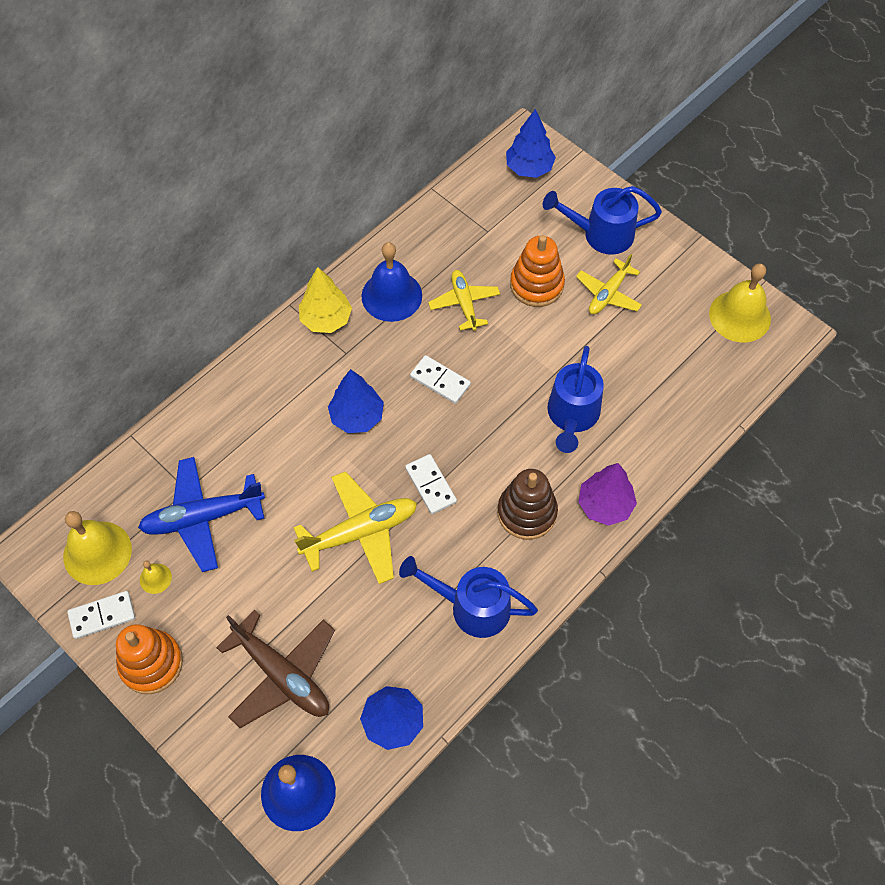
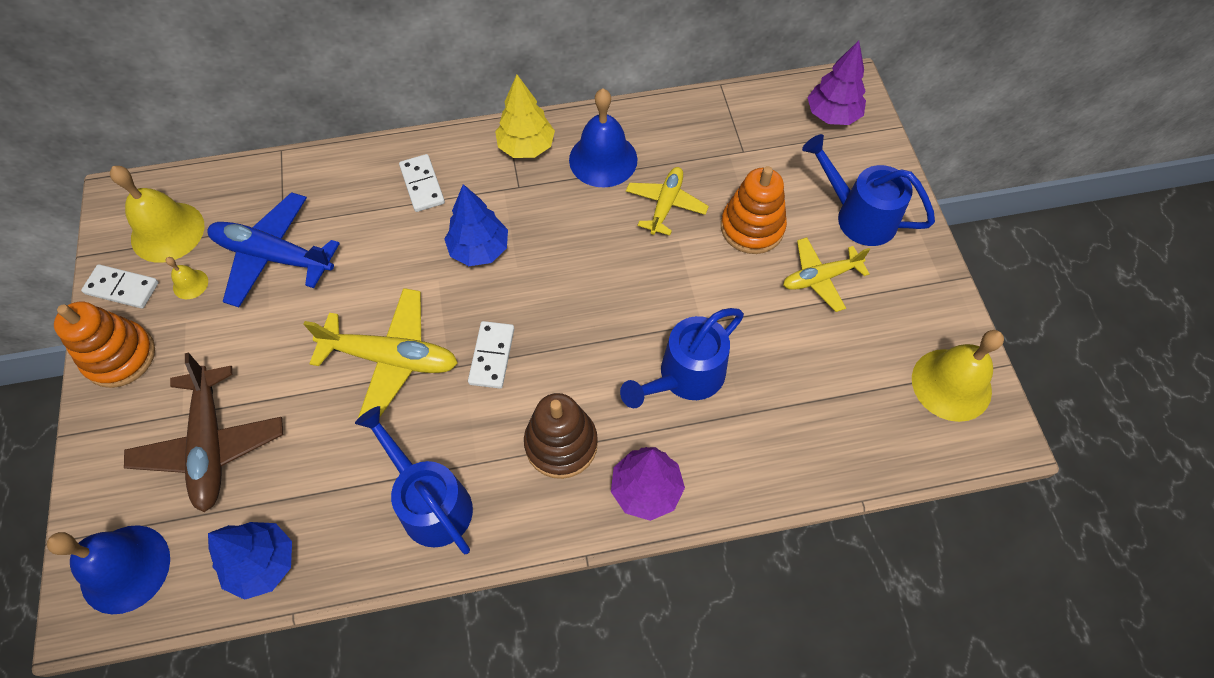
camera: 35 degrees right, 0 degrees up
(440, 381) = (583, 263): white domino -> white domino (422, 185)
(529, 168) = (832, 115): blue tree -> purple tree

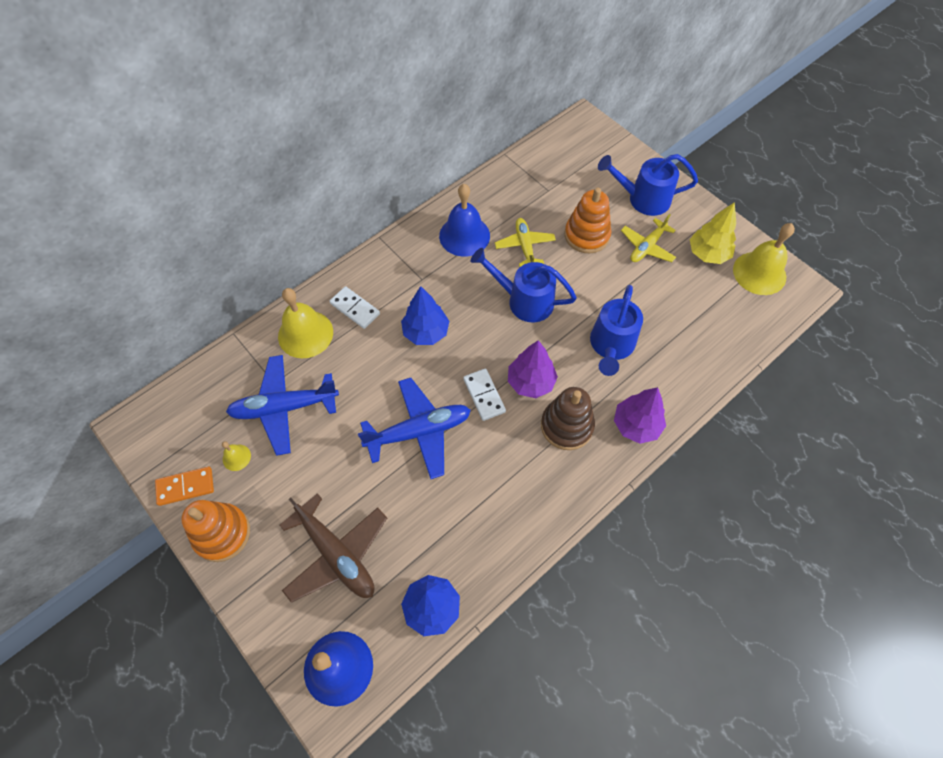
camera: 30 degrees left, 0 degrees up
(122, 288) = (185, 487): white domino -> orange domino
(167, 232) = (190, 430): yellow bell -> yellow bell (305, 334)
(391, 358) = (419, 431): yellow plane -> blue plane
(429, 501) = (511, 506): blue watering can -> blue watering can (523, 300)
(526, 147) = (408, 251): yellow tree -> yellow tree (708, 254)
(832, 115) = (586, 144): purple tree -> purple tree (530, 382)

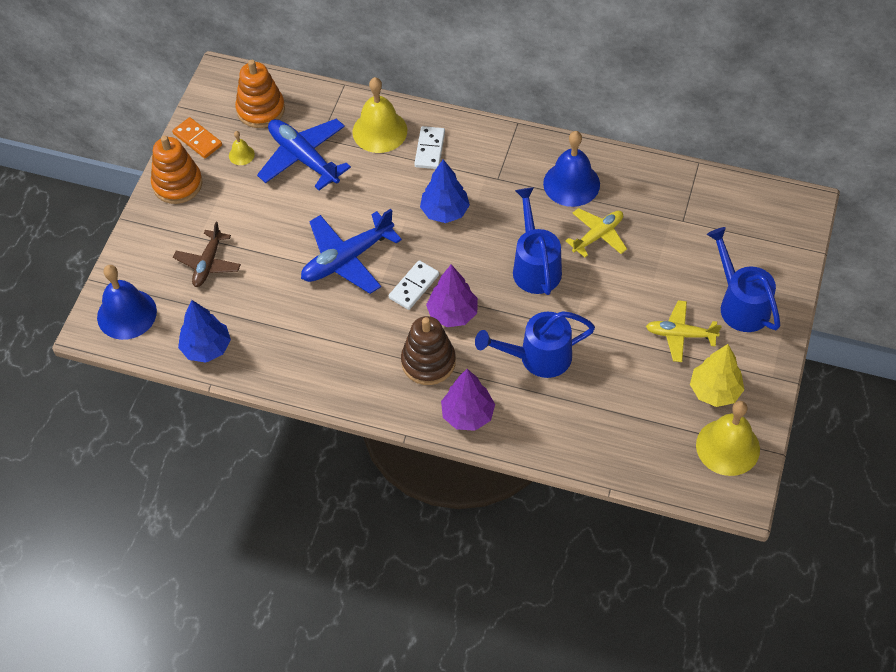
camera: 60 degrees right, 5 degrees down
(336, 554) = (208, 264): brown plane -> brown plane, size x0.64
(419, 431) = (347, 259): blue plane -> blue plane turned 105 degrees clockwise
(586, 235) = (652, 278): orange stacking toy -> orange stacking toy (261, 110)

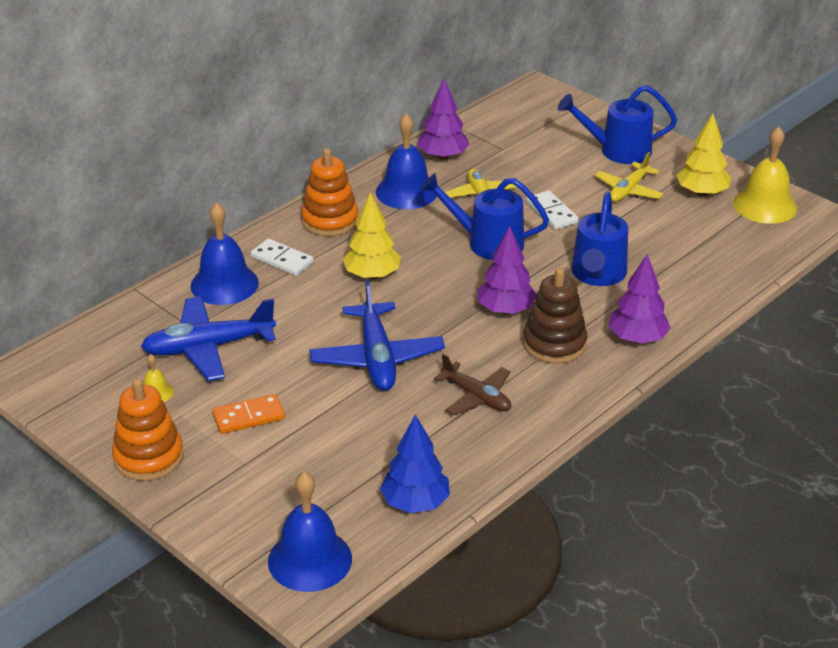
camera: 65 degrees left, 20 degrees down
(197, 139) = (97, 421): orange domino -> orange domino (248, 416)
(208, 264) = (292, 466): brown plane -> brown plane (476, 397)
(261, 110) = (105, 358): orange stacking toy -> orange stacking toy (330, 220)
(379, 131) = (224, 284): yellow bell -> blue bell
(414, 286) = (451, 324): white domino -> white domino (551, 212)
(445, 211) = (372, 275): blue tree -> yellow tree
(641, 185) = (443, 156): none -> purple tree

